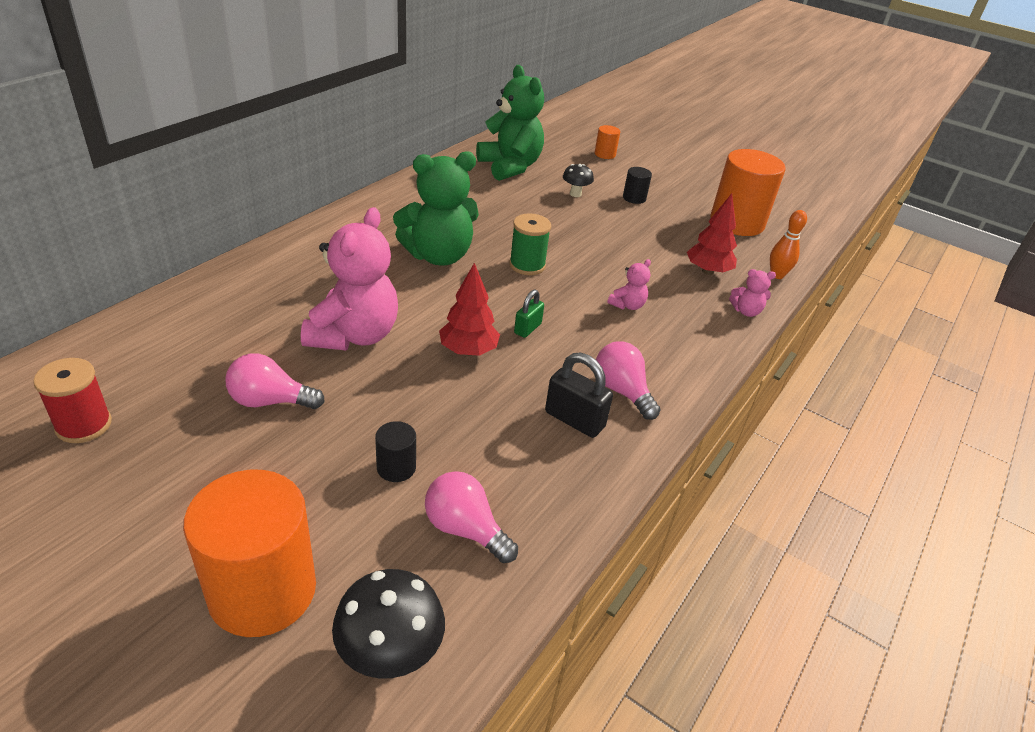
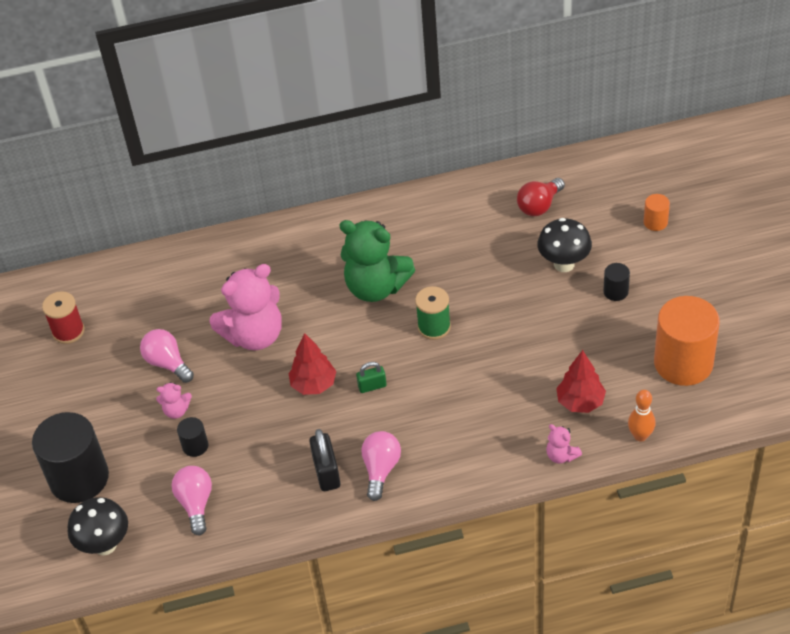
camera: 50 degrees right, 10 degrees up
(262, 591) = (79, 478): orange cylinder -> black cylinder
(510, 167) = (539, 206): green teddy bear -> red light bulb
(575, 194) = (564, 264): black mushroom -> black mushroom, size x1.67
(627, 305) = (470, 402): pink teddy bear -> pink teddy bear (176, 411)

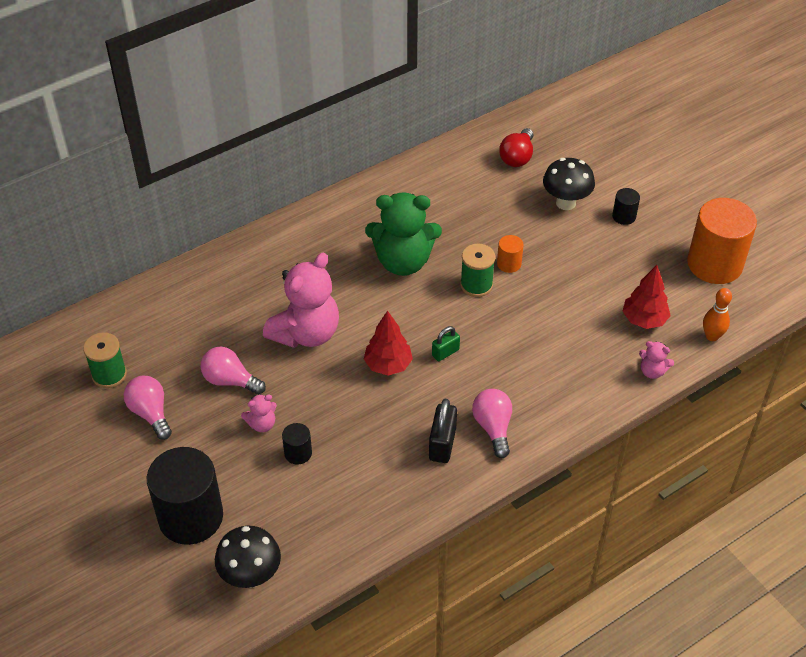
camera: 25 degrees left, 0 degrees up
(68, 331) = (109, 374): red spool -> green spool
(196, 504) = (326, 509): pink light bulb -> pink light bulb (150, 413)
(326, 472) = (442, 444): black padlock -> black padlock turned 45 degrees clockwise
(655, 222) = (626, 150): orange cylinder -> orange cylinder (509, 264)

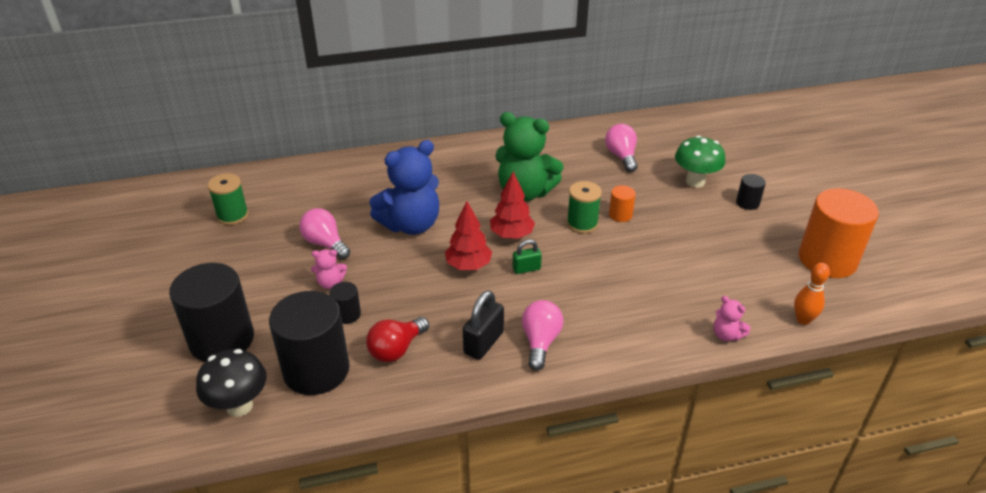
camera: 20 degrees right, 10 degrees down
(150, 413) = (245, 251): pink light bulb -> pink light bulb (621, 156)
(302, 519) = (316, 370): none -> black cylinder
(306, 333) = (411, 225): pink teddy bear -> blue teddy bear
(517, 157) = (665, 141): red light bulb -> red light bulb (396, 349)
(566, 203) = (695, 181): black mushroom -> green mushroom
(644, 320) = (735, 289): red tree -> red tree (511, 235)

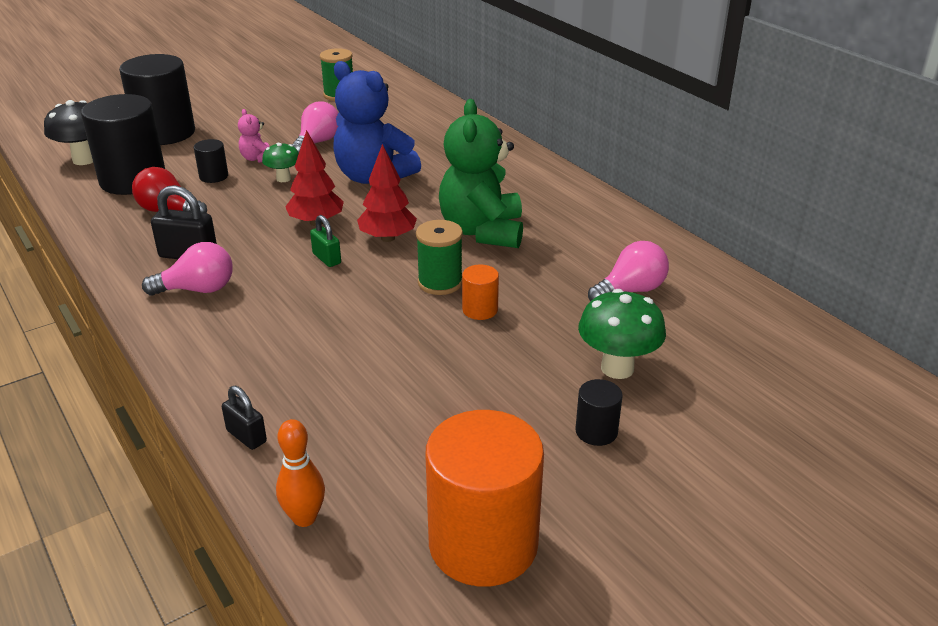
camera: 70 degrees right, 5 degrees down
(381, 273) = (283, 179): none -> green mushroom
(726, 335) = (246, 436): pink teddy bear -> black padlock

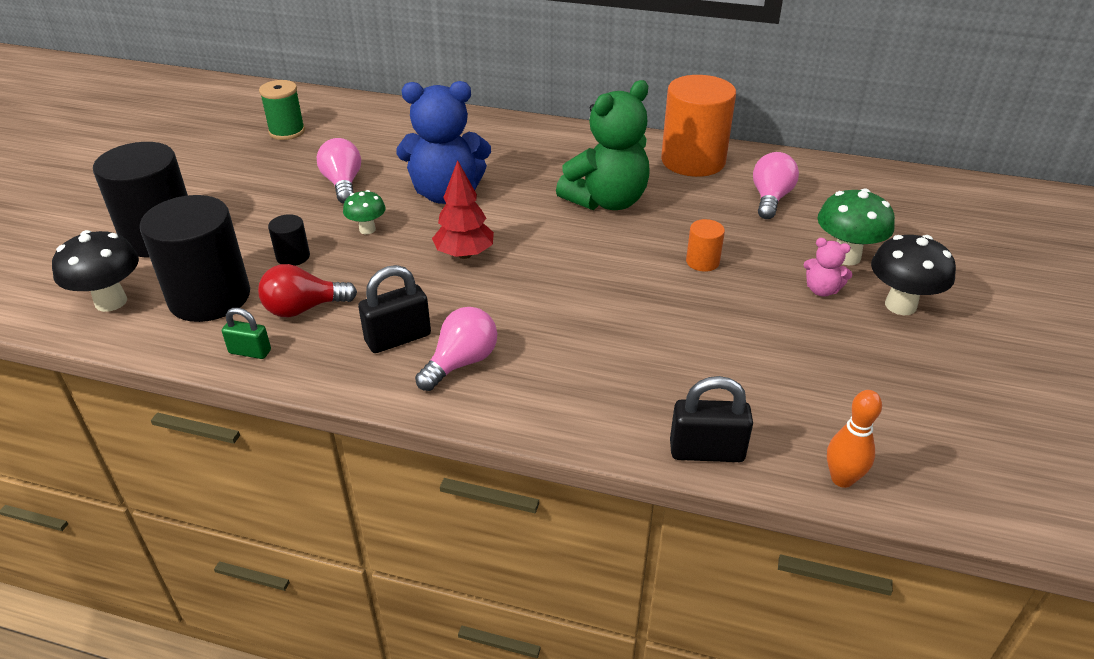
camera: 40 degrees left, 5 degrees up
(246, 436) = (706, 451): black padlock -> black padlock, size x1.60
(257, 159) = (309, 222): pink teddy bear -> pink teddy bear (821, 290)
(326, 259) = (526, 280): green padlock -> green padlock (250, 352)
(387, 238) = (545, 240): red tree -> none
(440, 283) = (643, 256): green spool -> none
(482, 231) = (607, 201): green teddy bear -> green teddy bear turned 90 degrees counterclockwise
(483, 543) = (960, 418): orange cylinder -> orange cylinder (693, 161)
(596, 431) = (900, 305): black cylinder -> black mushroom

